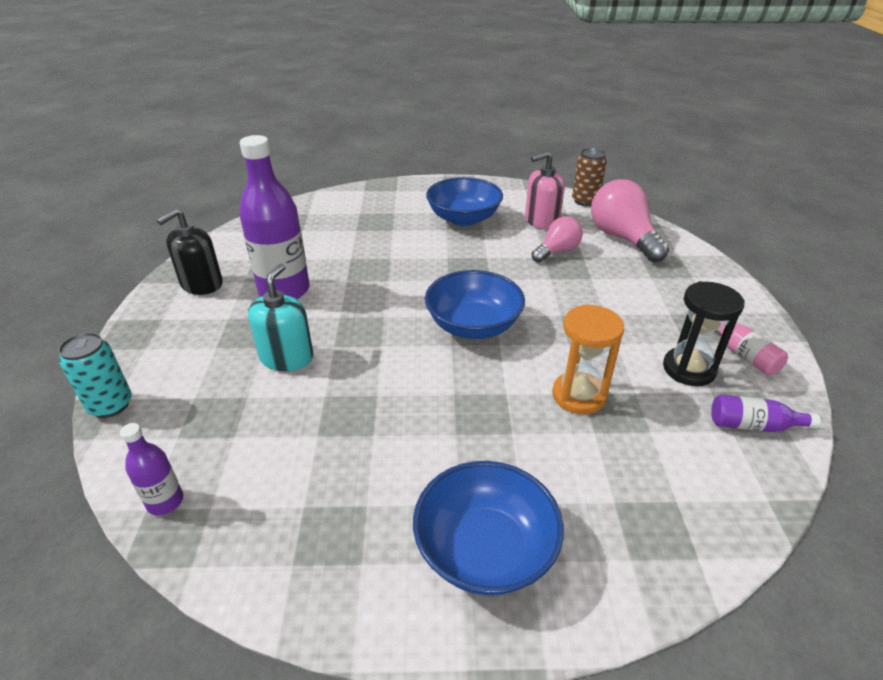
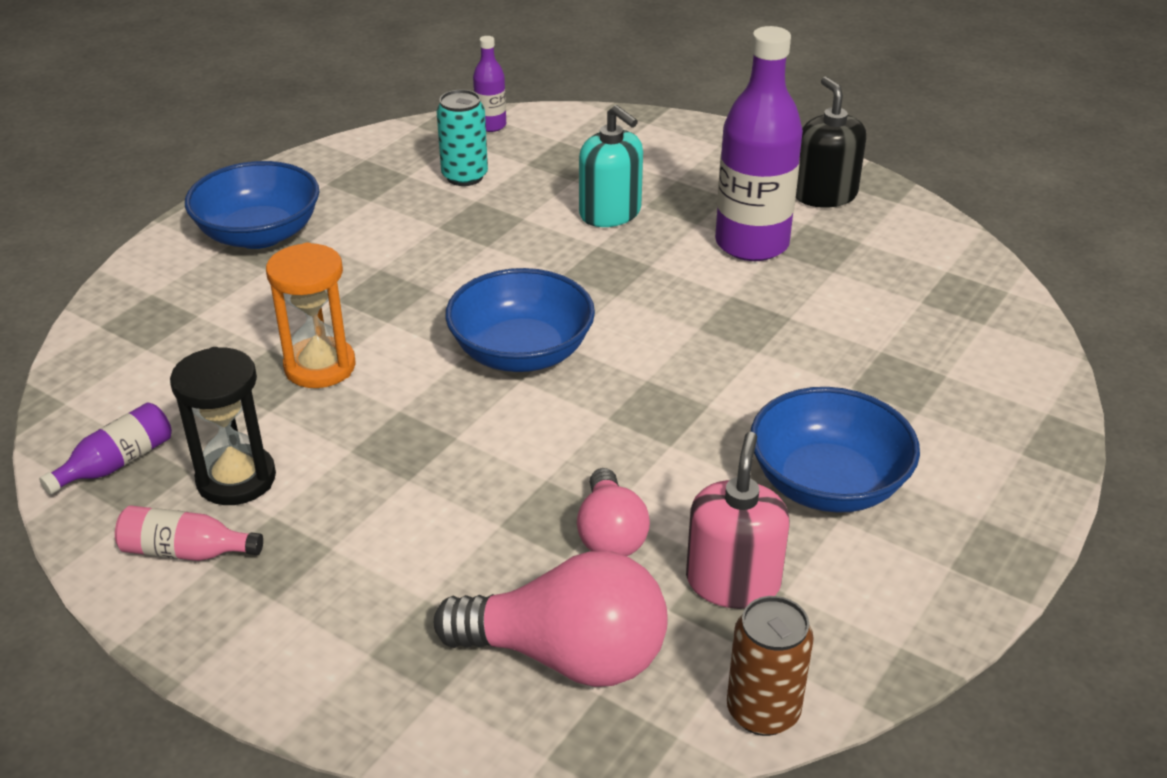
camera: 125 degrees right, 0 degrees up
(111, 405) = (641, 119): turquoise can -> turquoise can (464, 176)

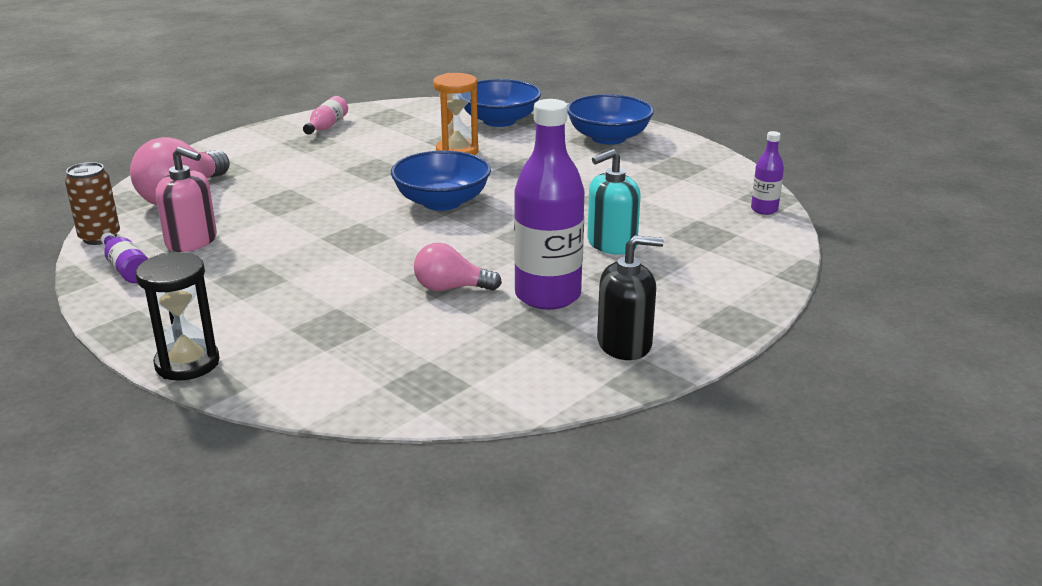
camera: 100 degrees right, 10 degrees down
(117, 463) = (401, 113): purple bottle -> purple bottle (127, 269)
(236, 479) = (371, 134): black hourglass -> black hourglass (187, 363)
(464, 176) = (678, 196): turquoise can -> none
(610, 534) = (257, 213): pink light bulb -> pink light bulb (451, 288)
(827, 483) = (245, 281): blue bowl -> blue bowl (499, 121)

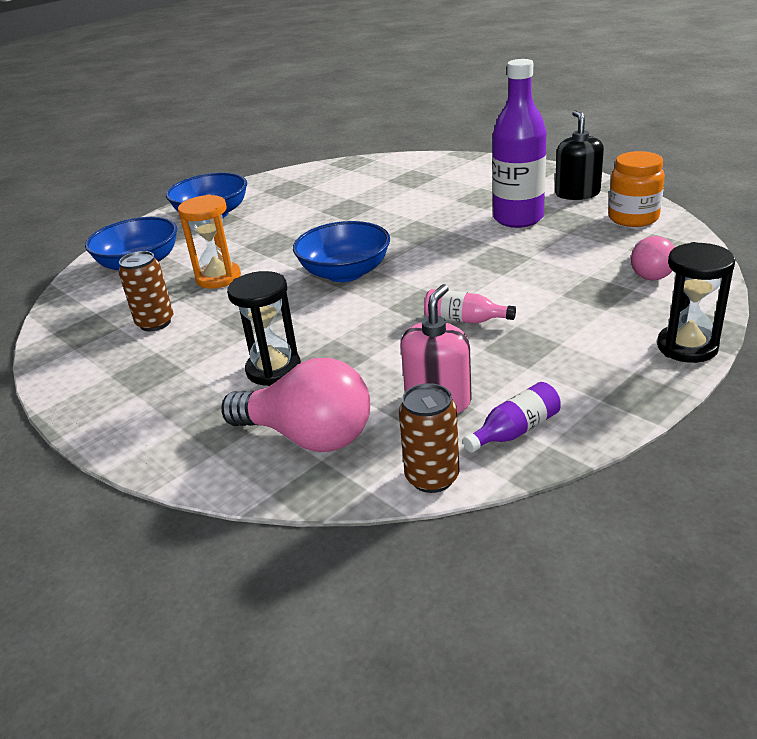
camera: 85 degrees left, 5 degrees up
(282, 181) = (273, 370): none -> black hourglass
(326, 126) = (97, 368): pink bottle -> pink bottle (464, 320)
(385, 137) = (155, 323): none -> brown can
(451, 288) = (515, 252): pink light bulb -> pink light bulb (649, 272)
(523, 376) = (633, 218): none -> orange jar
(611, 244) = (430, 203): turquoise soap dispenser -> none
(764, 210) = (372, 163): purple bottle -> none

